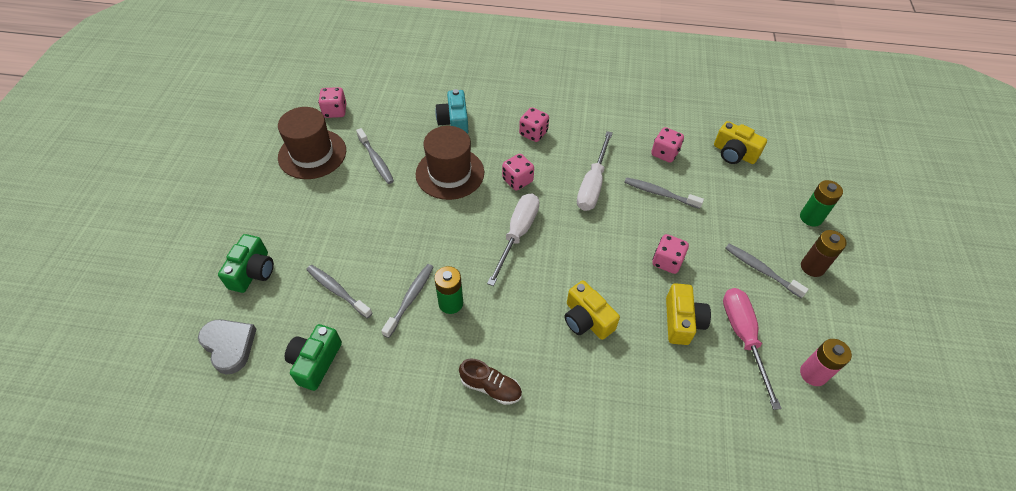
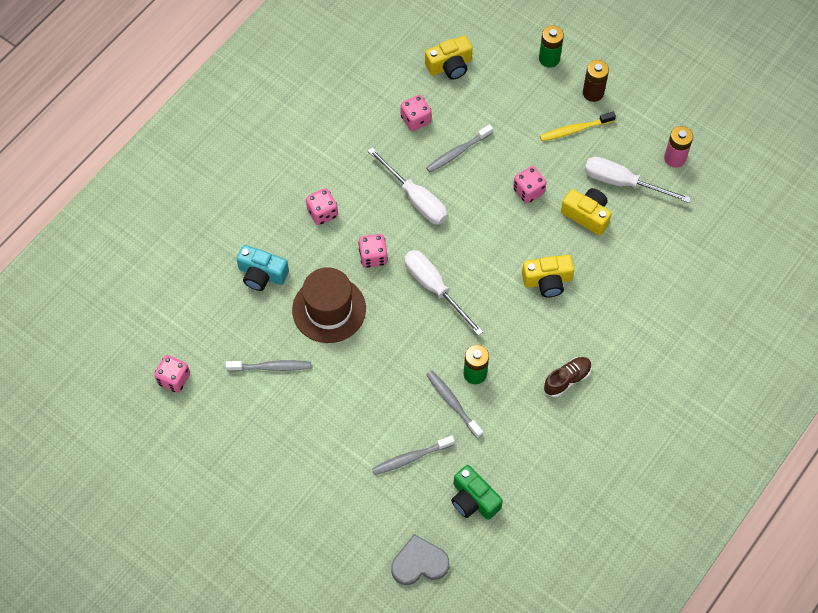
camera: 60 degrees left, 10 degrees up
(253, 272) = (348, 522): green camera -> none
(312, 154) = (225, 422): brown hat -> none
(743, 337) = (623, 182): pink screwdriver -> white screwdriver
(761, 270) = (575, 130): grey toothbrush -> yellow toothbrush

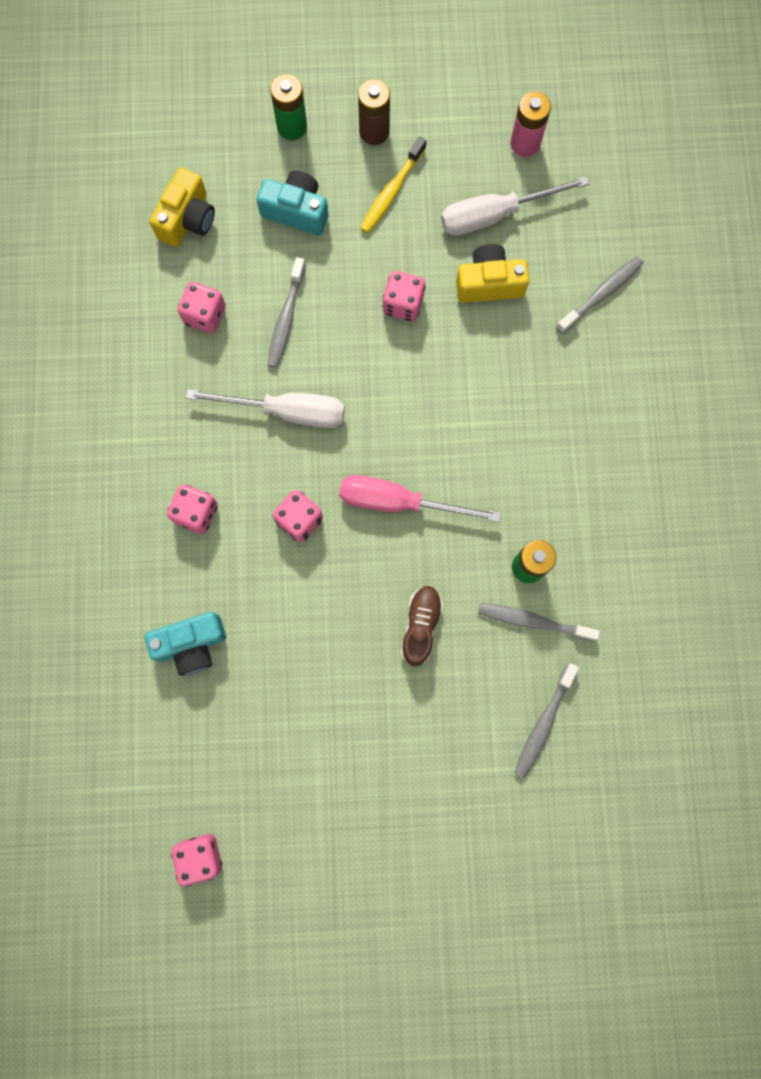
camera: 40 degrees left, 15 degrees up
(271, 367) = (299, 747): grey toothbrush -> grey toothbrush (601, 294)
(329, 309) = (304, 624): brown hat -> none
(419, 563) = (655, 836): grey heart -> none
(434, 288) = (399, 502): white screwdriver -> pink screwdriver
(473, 499) = (649, 714): green camera -> none
(512, 103) = (296, 211): none -> turquoise camera
(547, 281) = (512, 395): yellow camera -> none
(567, 379) = (628, 492): brown shoe -> brown shoe (421, 626)

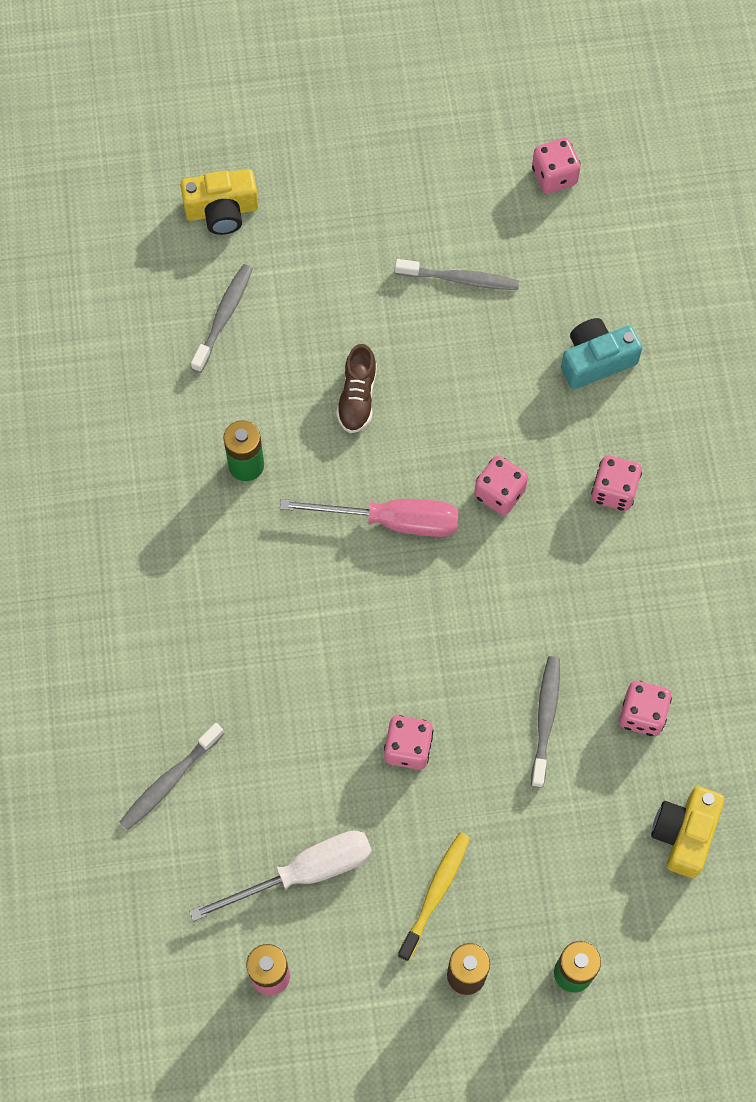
camera: 175 degrees right, 10 degrees down
(287, 411) = (529, 609): white screwdriver -> none
(296, 211) = (551, 856): turquoise camera -> none
(489, 283) = (306, 783): yellow camera -> yellow camera (222, 211)
(533, 621) = (238, 411): grey toothbrush -> grey toothbrush (460, 279)

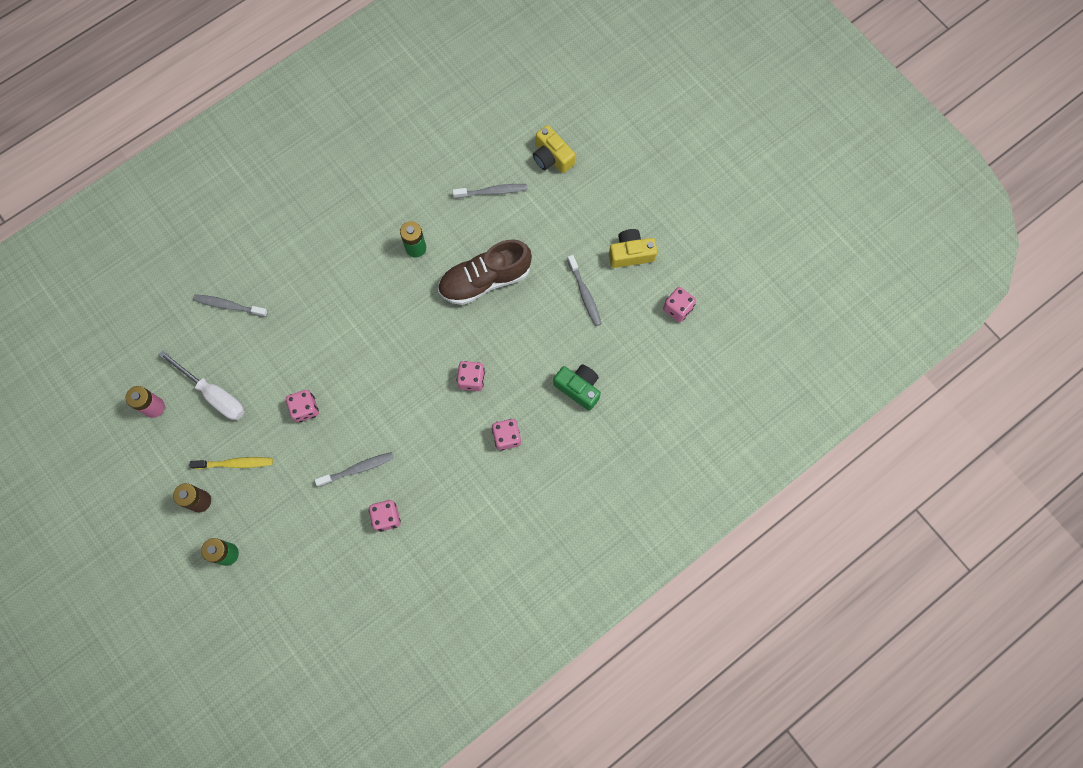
camera: 60 degrees right, 5 degrees up
(357, 397) = (485, 280): brown shoe -> brown shoe, size x1.89
(392, 521) = (425, 334): pink screwdriver -> none
(596, 360) = (578, 388): turquoise camera -> green camera
(684, 834) = (331, 573): yellow camera -> yellow camera (630, 254)

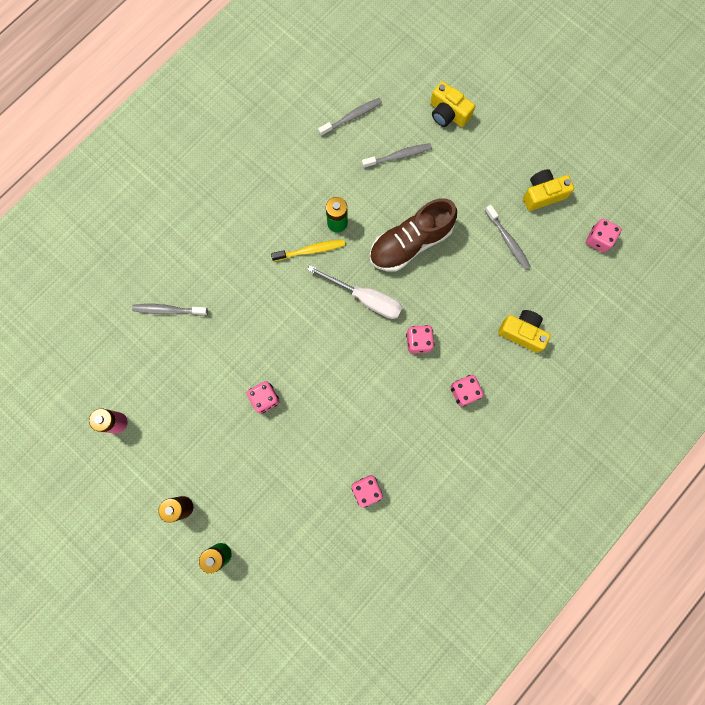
camera: 10 degrees left, 5 degrees up
(214, 394) = (173, 400): white screwdriver -> white screwdriver (365, 298)
(235, 463) = (208, 464): yellow toothbrush -> yellow toothbrush (310, 250)
(358, 469) = (328, 448): grey toothbrush -> grey toothbrush (352, 117)
(578, 388) = (522, 332): green camera -> yellow camera

